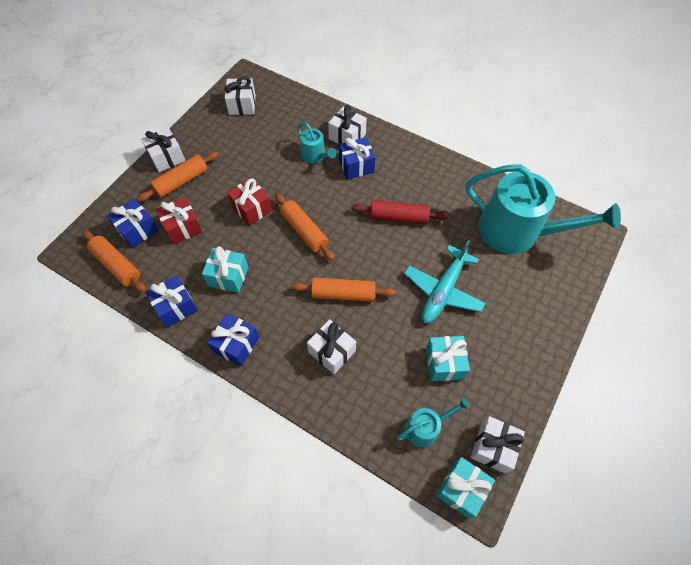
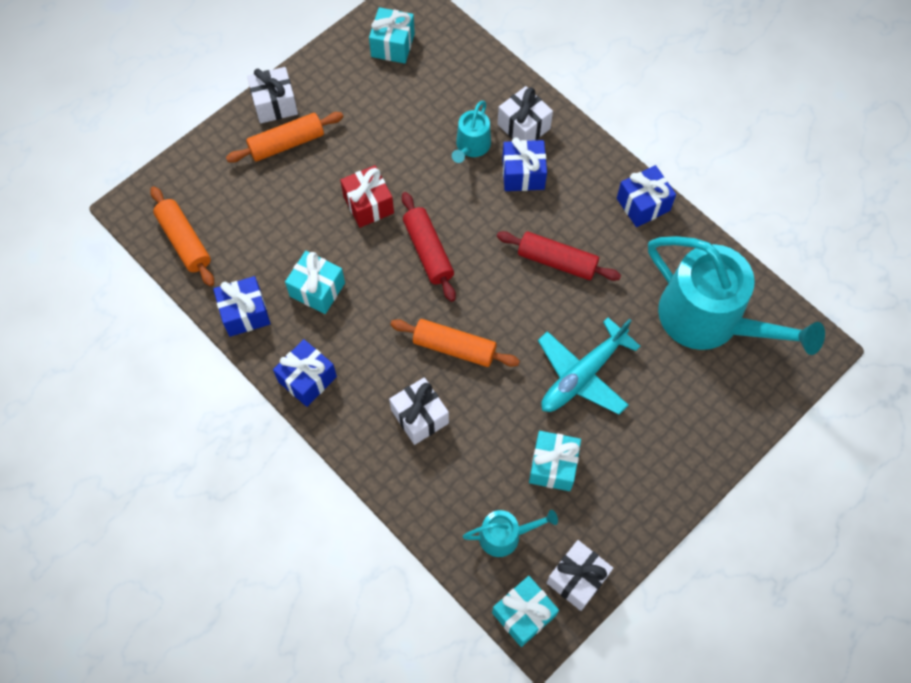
camera: 15 degrees right, 5 degrees up
(138, 230) = (218, 200): blue gift -> blue gift (643, 204)
(183, 227) = (275, 210): red gift -> none
(242, 105) = (392, 45): white gift -> turquoise gift
(304, 231) = (428, 251): orange rolling pin -> red rolling pin
(315, 156) = (471, 146): turquoise watering can -> turquoise watering can turned 45 degrees clockwise

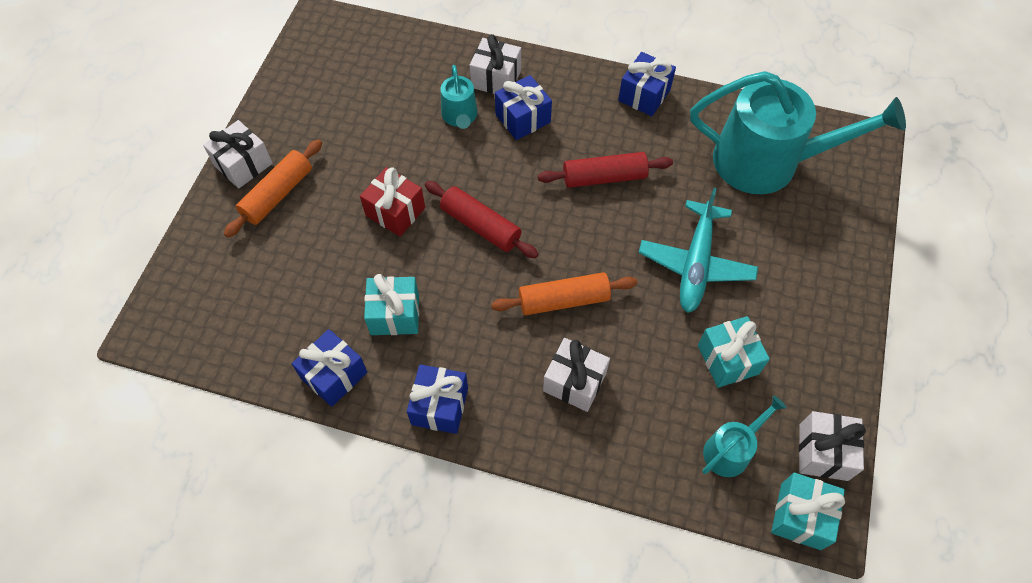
camera: 30 degrees left, 5 degrees down
(184, 241) = (225, 337): orange rolling pin -> none
(392, 45) = (328, 64): turquoise gift -> none

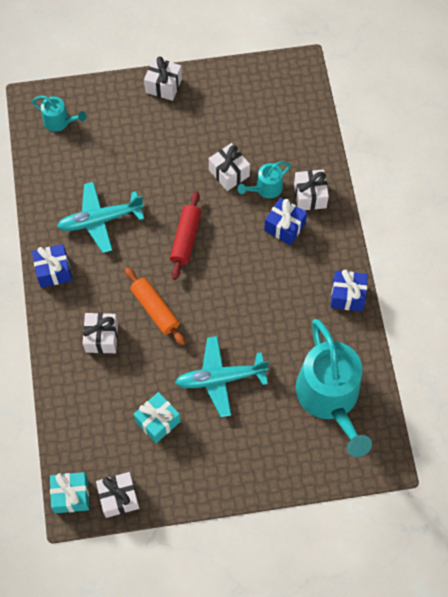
camera: 65 degrees right, 5 degrees up
(278, 194) = (152, 115): orange rolling pin -> none
(334, 375) = (47, 207): blue gift -> none
(395, 212) = (172, 186): red gift -> none
(395, 314) = (100, 220): turquoise gift -> turquoise plane
(416, 144) = (229, 173): none -> white gift
(604, 177) = (261, 297): red rolling pin -> none
(730, 450) = (96, 442): turquoise watering can -> turquoise watering can (59, 121)

